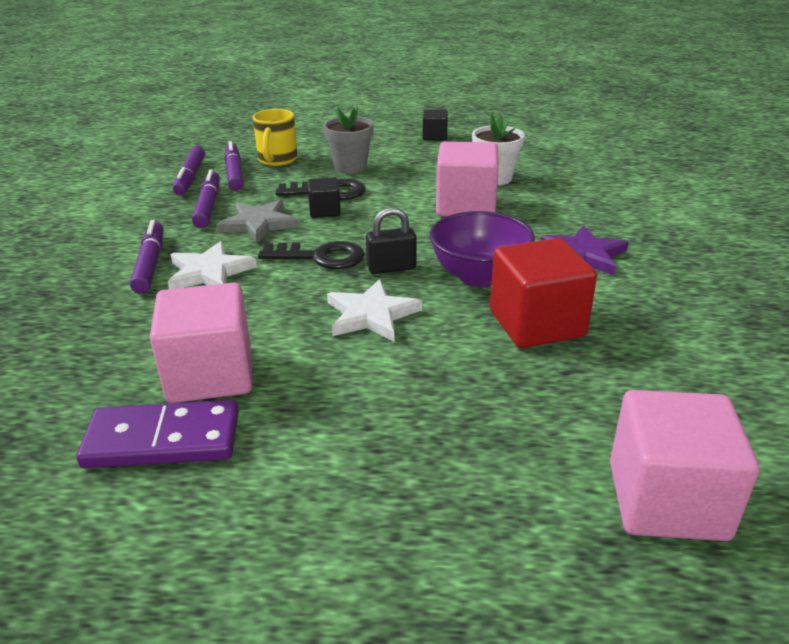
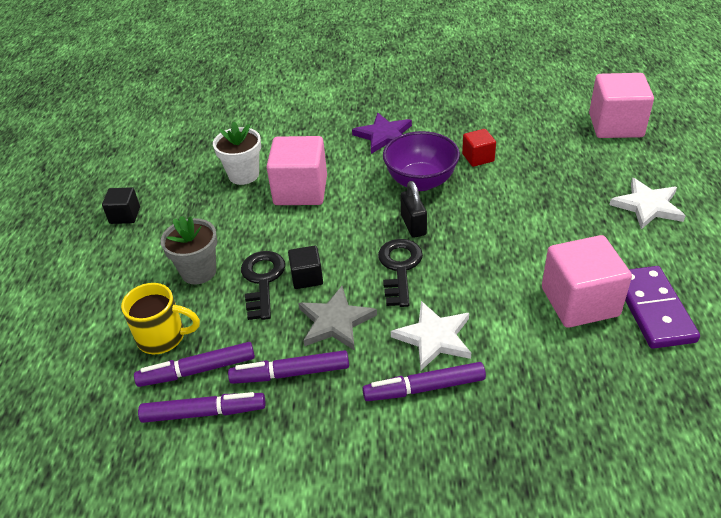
camera: 90 degrees left, 10 degrees up
(371, 315) = (483, 230): white star -> white star (647, 206)
(536, 324) = (478, 157): red cube -> red cube, size x0.52

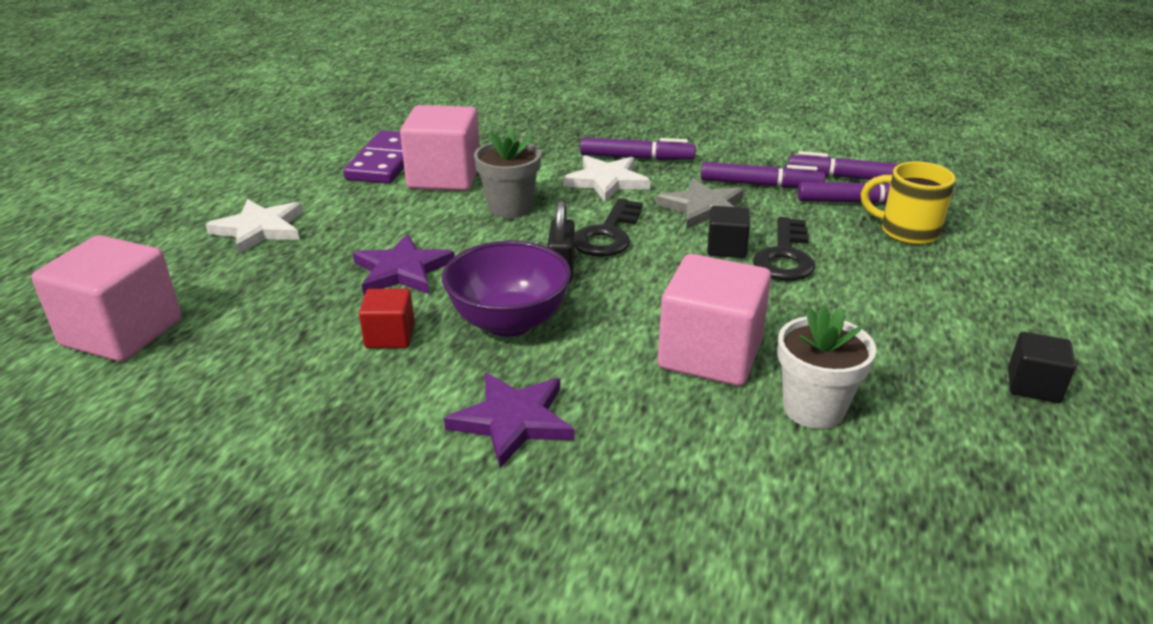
camera: 165 degrees left, 10 degrees down
(198, 271) = (875, 282): grey flower pot -> grey flower pot (510, 208)
(514, 199) = (402, 270): none -> purple star

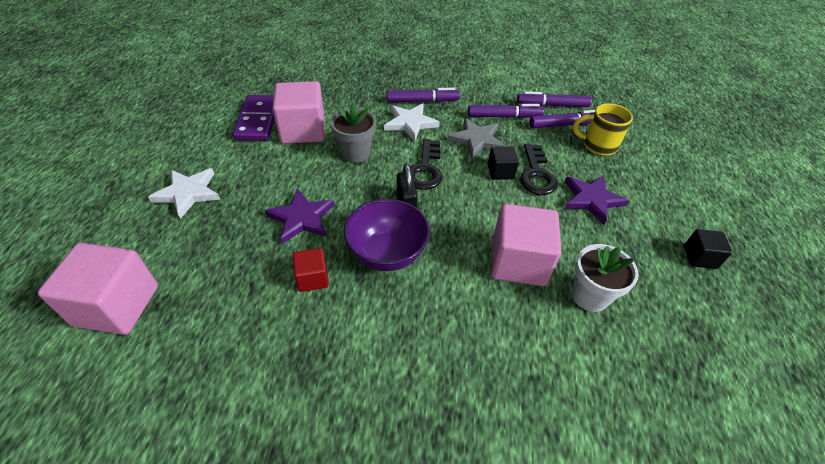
camera: 15 degrees left, 15 degrees up
(513, 421) = (416, 338): purple star -> purple star (591, 199)

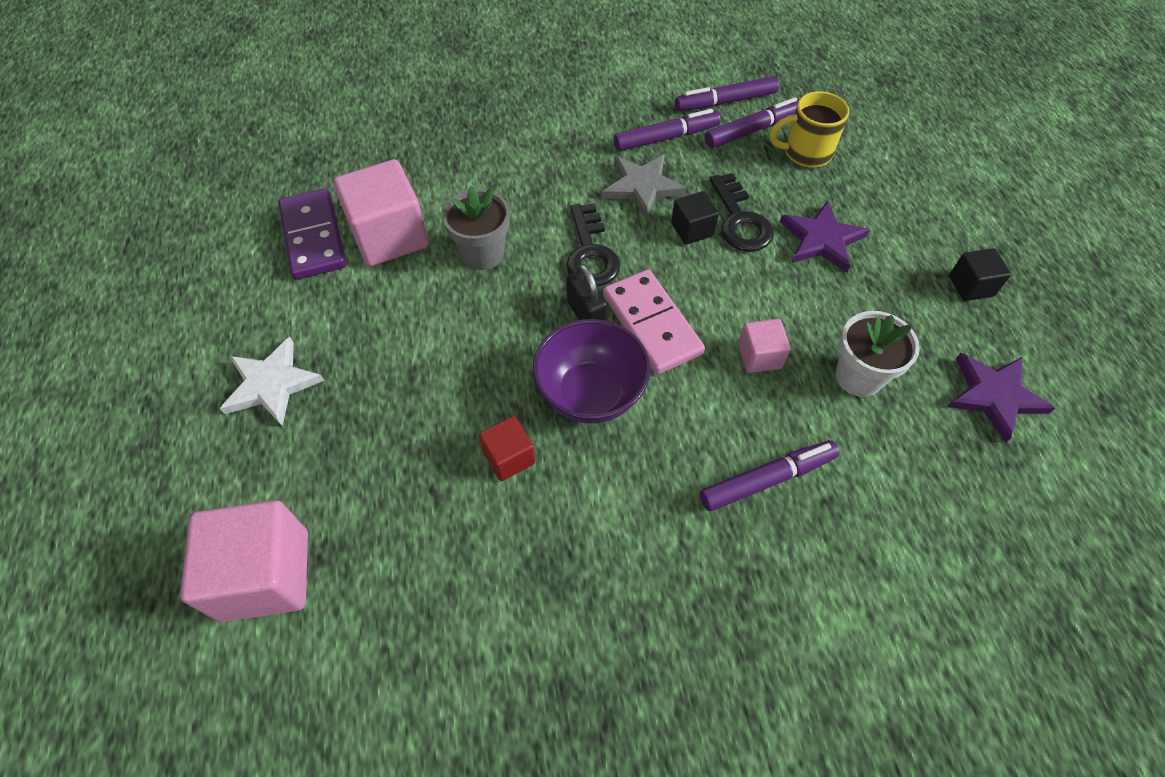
camera: 15 degrees left, 10 degrees up
(301, 218) = (453, 376): purple star -> purple star (994, 396)
(410, 123) = (539, 183): white star -> none
(422, 101) = (541, 140): purple marker -> purple marker (766, 479)
(448, 221) = (651, 324): none -> pink domino
(518, 262) = (759, 356): pink cube -> pink cube, size x0.52

